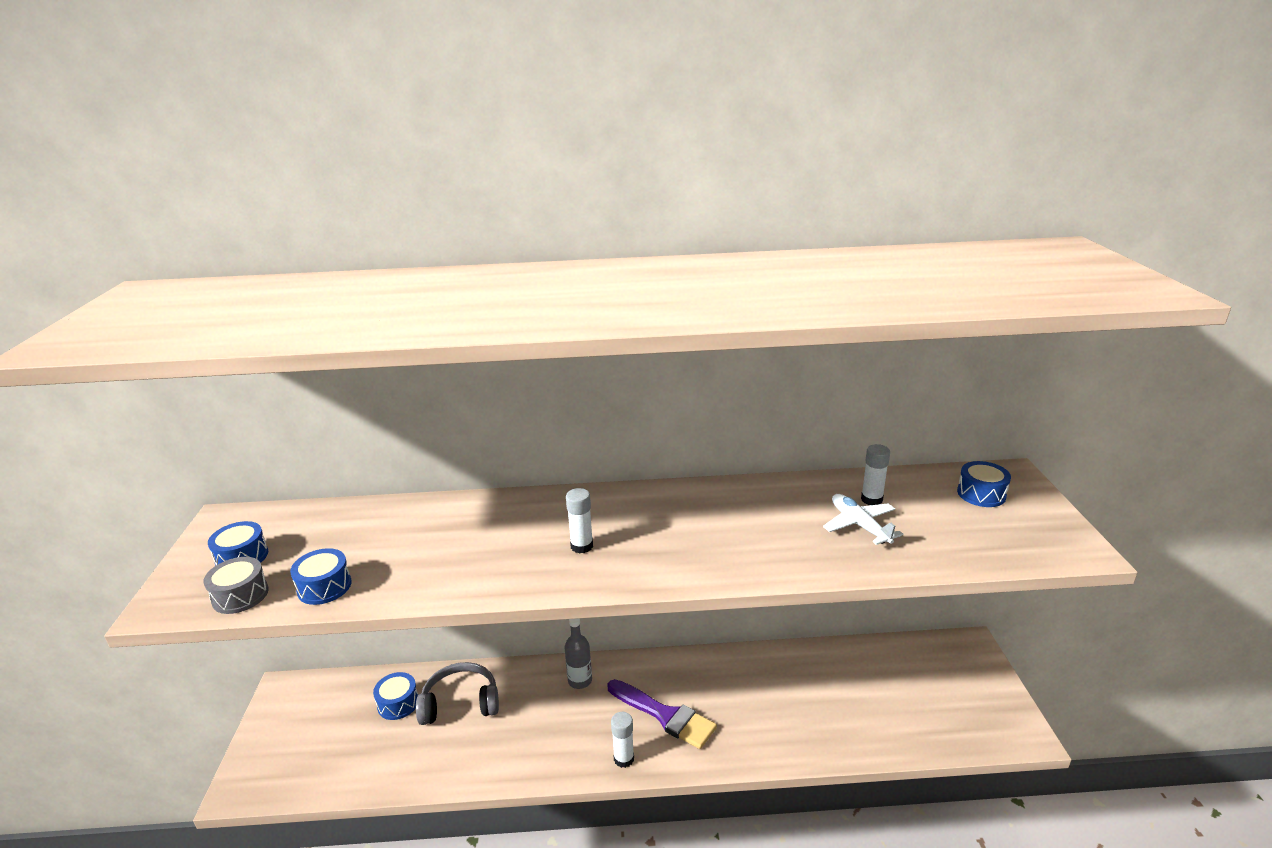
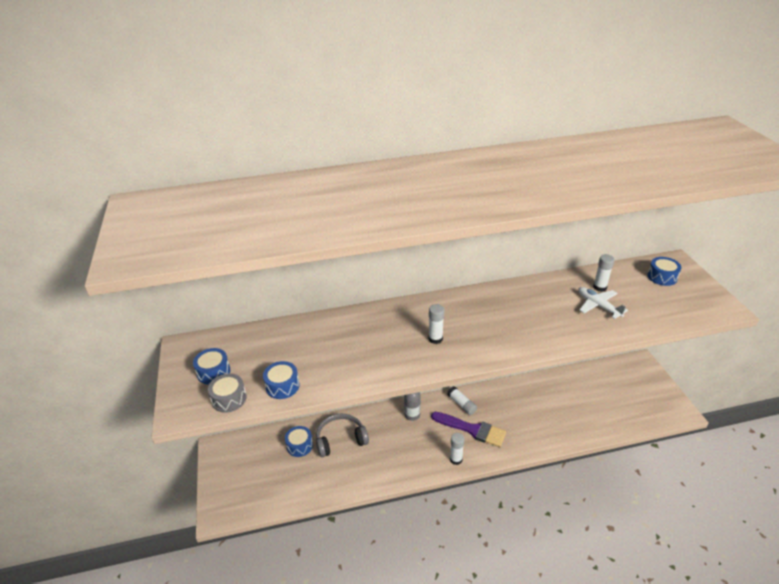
camera: 10 degrees left, 10 degrees up
(661, 674) = (461, 404): none -> white glue stick

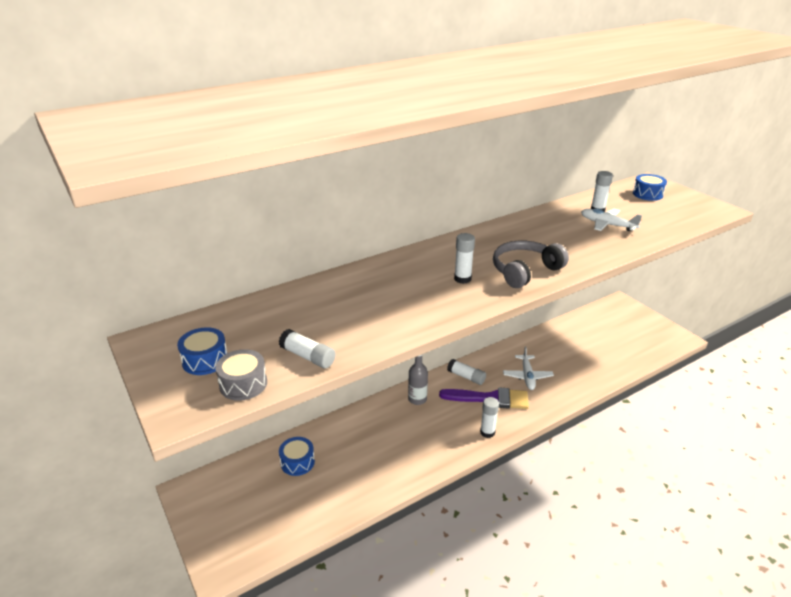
camera: 20 degrees left, 5 degrees down
(282, 386) = (308, 356): blue drum -> white glue stick
(340, 439) = (345, 443): grey headphones -> grey headphones (524, 271)
(514, 416) = (527, 376): none -> white plane

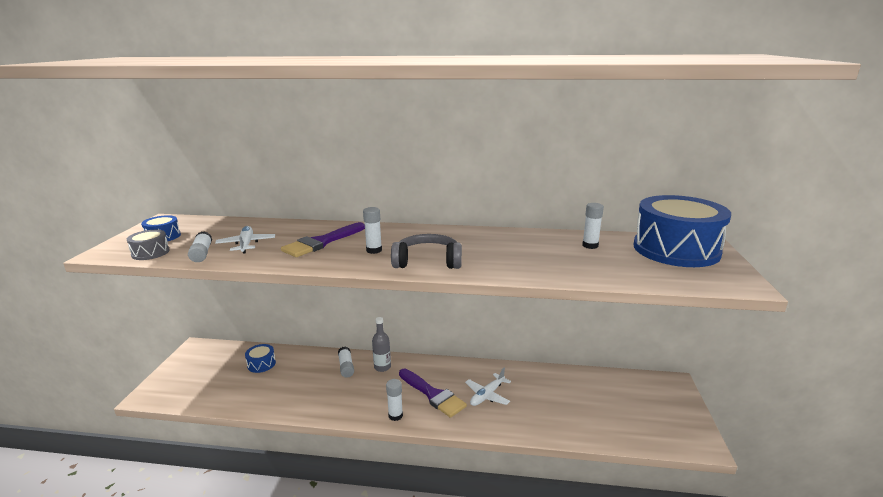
camera: 40 degrees right, 10 degrees down
(399, 290) = (322, 242): none -> purple brush
(466, 377) = (438, 371): white glue stick -> white glue stick (346, 367)
(607, 225) = (574, 257): white plane -> white plane (246, 244)
(647, 194) = (676, 249): blue drum -> blue drum, size x2.35

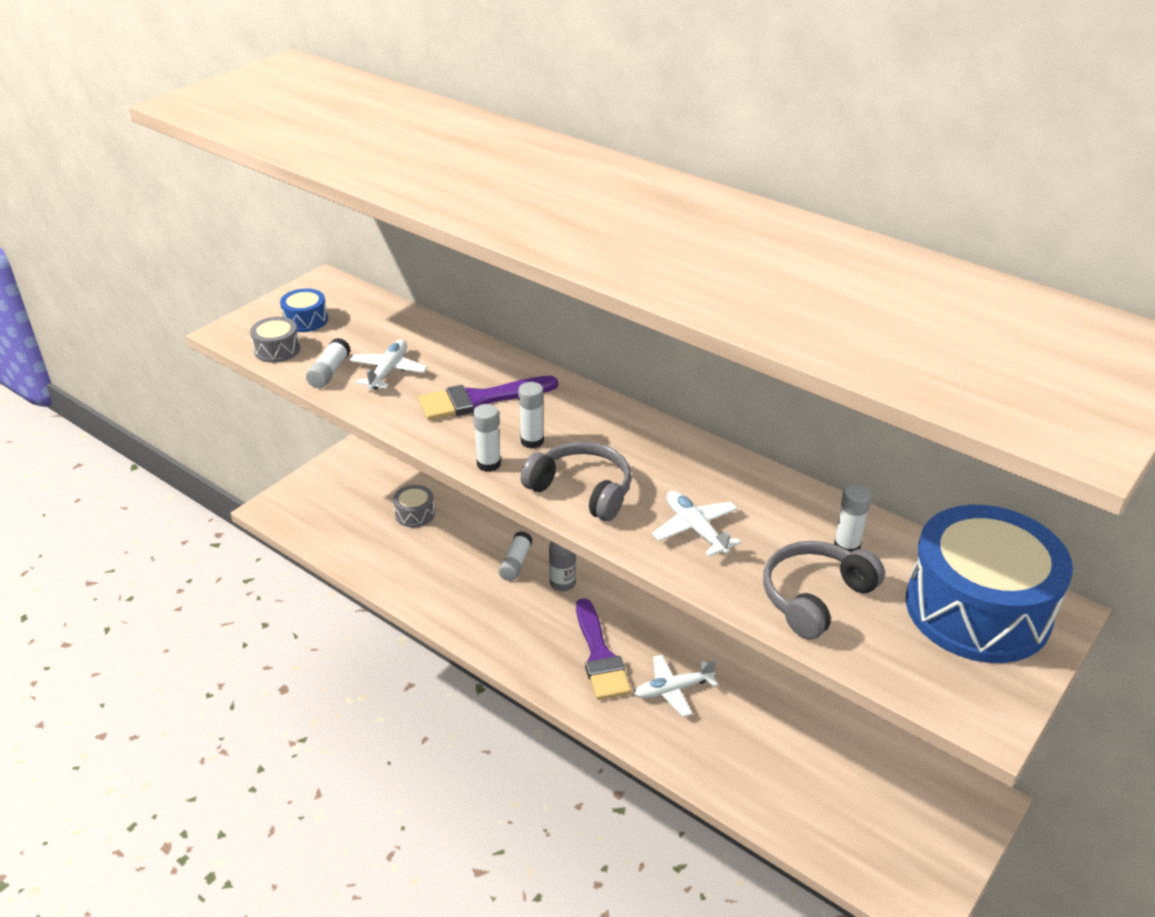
camera: 30 degrees right, 15 degrees up
(261, 364) = (415, 514): blue drum -> grey drum
(395, 415) = (531, 665): white glue stick -> white glue stick (489, 464)
(509, 259) = (695, 529): none -> white plane
(603, 266) = (814, 597): none -> grey headphones

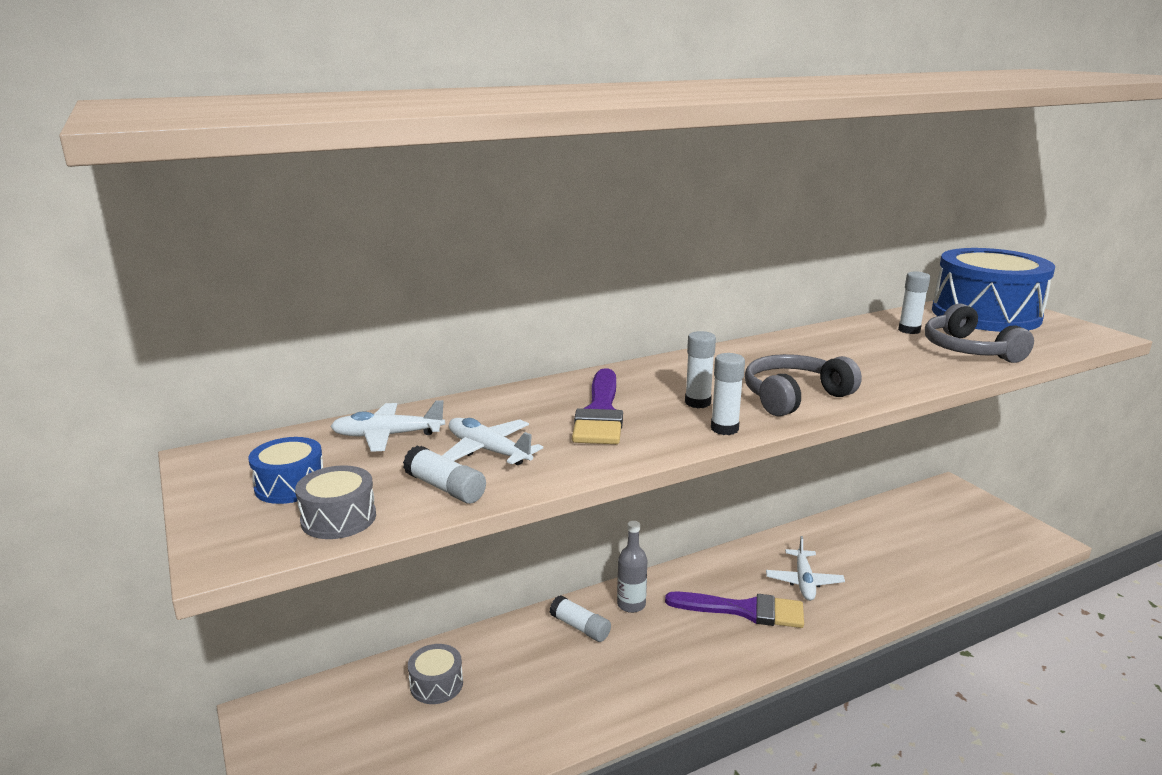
camera: 65 degrees left, 15 degrees down
(695, 529) = (871, 368): white plane -> white plane (387, 436)

